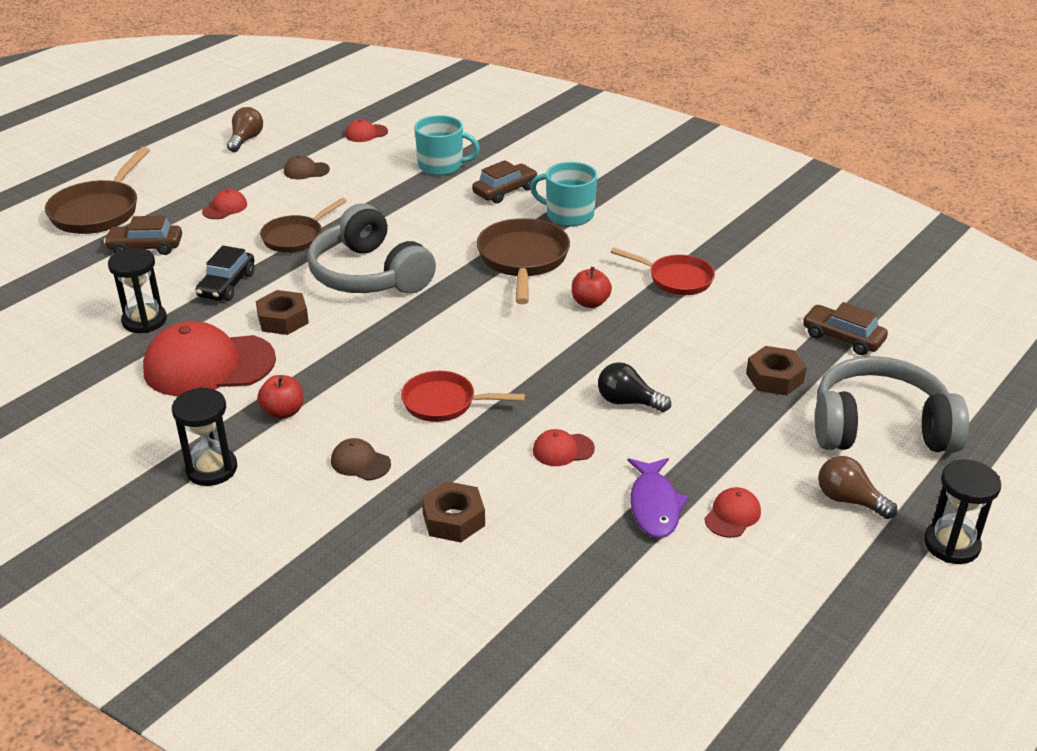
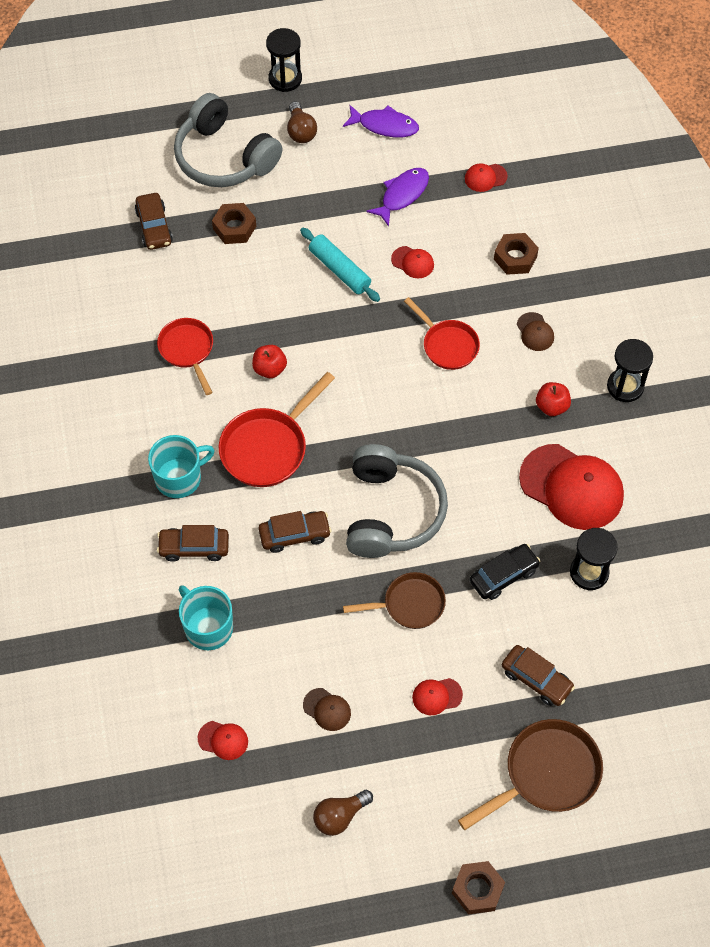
camera: 140 degrees left, 25 degrees up
(283, 319) = (490, 502): brown nut -> brown nut (477, 890)
(435, 229) = (294, 535): none -> brown car
(523, 260) = (268, 448): brown pan -> red pan
(568, 215) = (179, 477): turquoise mug -> turquoise mug turned 90 degrees counterclockwise
(628, 402) = (339, 270): black light bulb -> turquoise rolling pin
(732, 515) = (369, 163): red cap -> red cap (485, 177)
(772, 567) = (384, 125): none -> purple fish

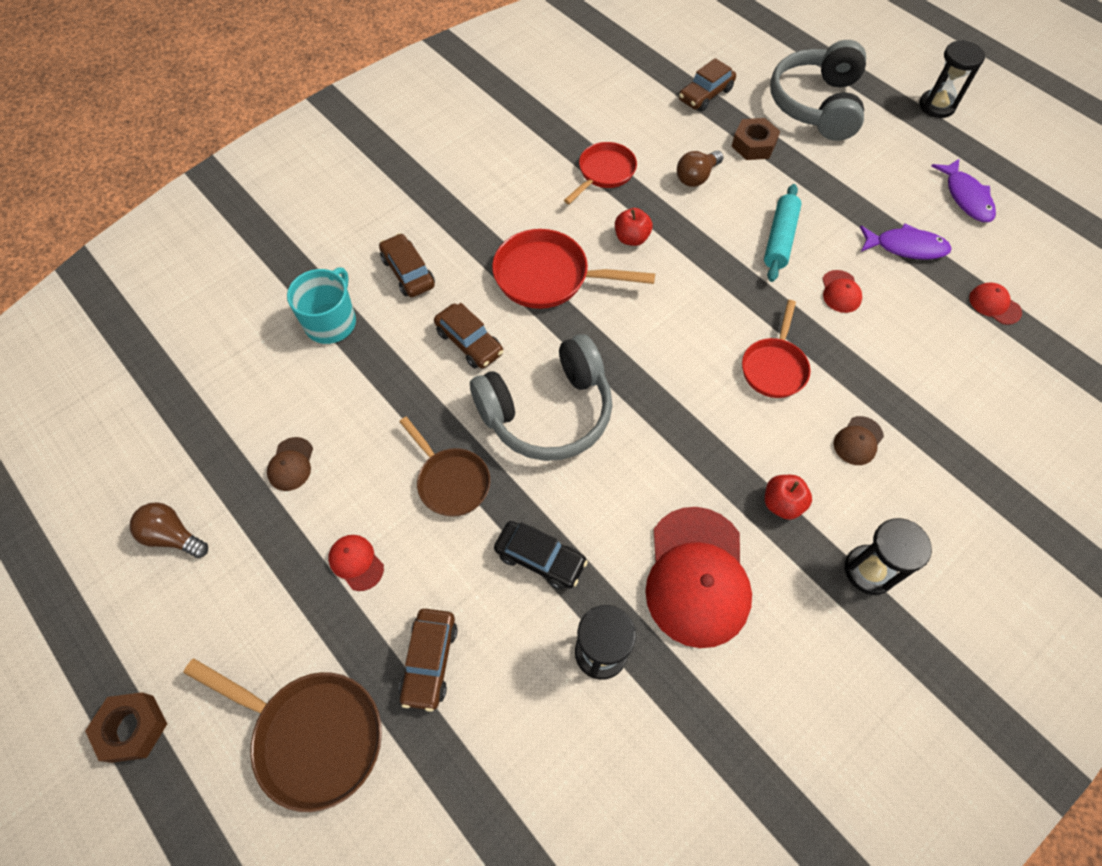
camera: 60 degrees right, 0 degrees up
(179, 477) = (472, 228): turquoise mug -> none
(223, 740) = (217, 392): red cap -> none
(300, 131) = (895, 141): brown light bulb -> brown light bulb (696, 177)
(515, 258) = (928, 377): brown nut -> none

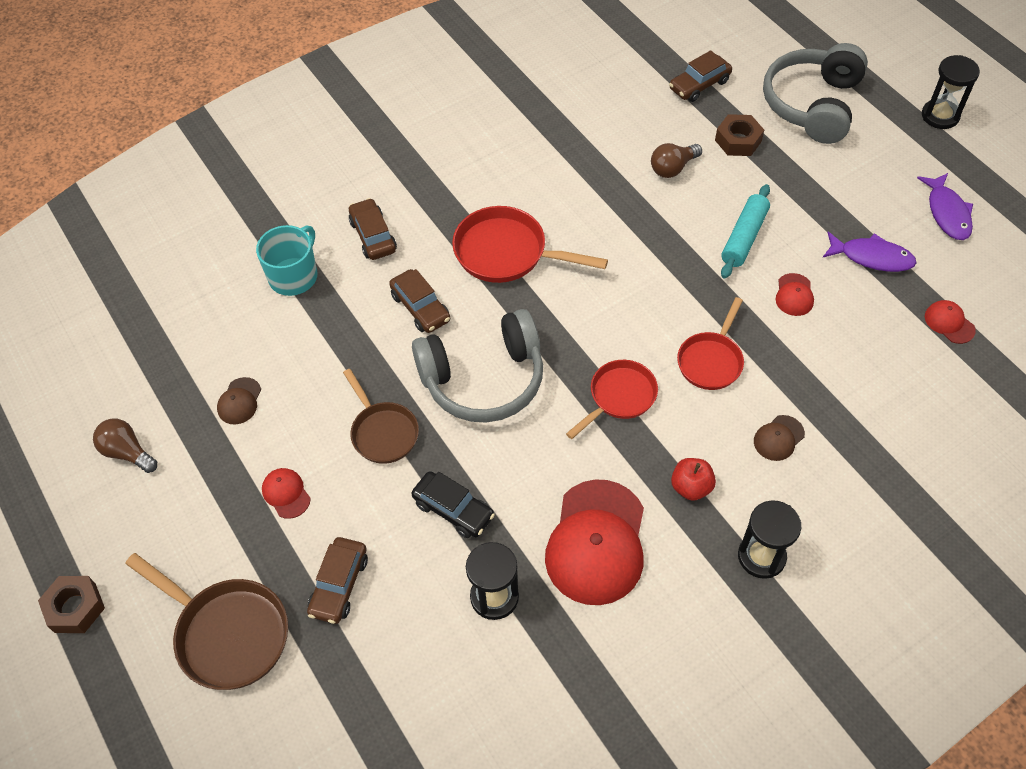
camera: 10 degrees right, 5 degrees down
(604, 173) = (580, 156): red pan -> red pan (619, 397)
(631, 238) = (595, 223): red apple -> none

